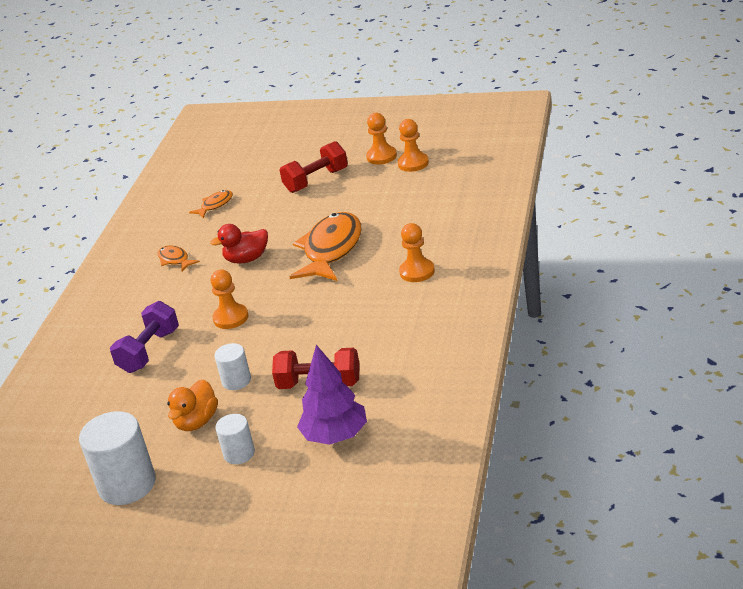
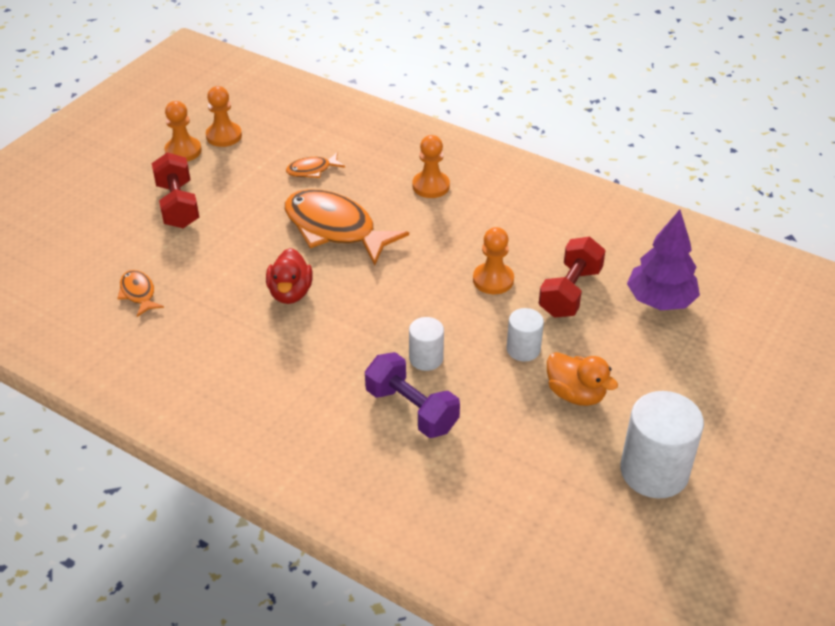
camera: 75 degrees left, 10 degrees up
(175, 260) = (230, 352): orange fish -> orange fish (312, 170)
(231, 318) = (400, 330): orange pawn -> orange pawn (493, 280)
(239, 453) = (649, 372): white cylinder -> white cylinder (426, 358)

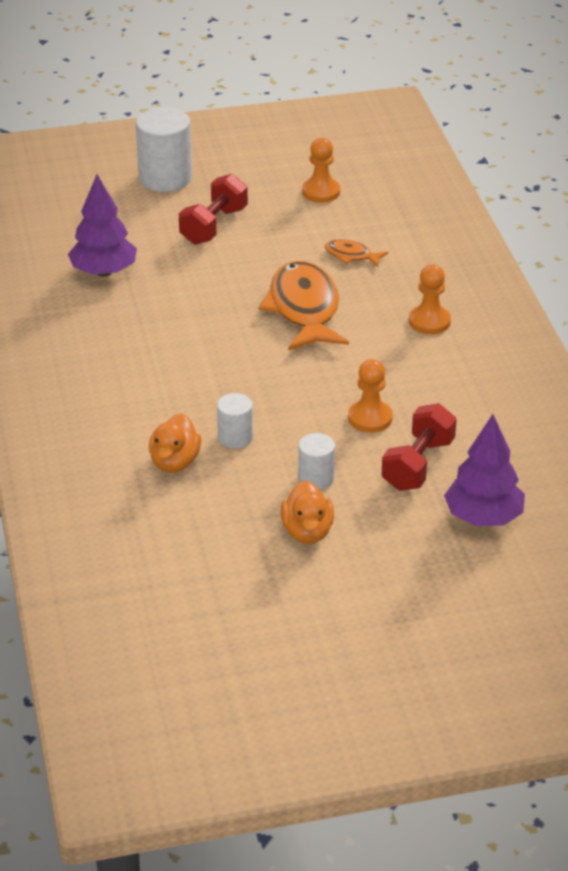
camera: 45 degrees right, 5 degrees down
(138, 293) = (103, 272): orange fish -> purple tree
(183, 151) = (273, 187): orange pawn -> none
(290, 293) = (205, 334): red duck -> none
(411, 410) = (175, 462): purple dumbbell -> orange duck
(570, 292) = (418, 465): red dumbbell -> red dumbbell turned 45 degrees counterclockwise
(654, 471) = (283, 617): white cylinder -> white cylinder (165, 178)

